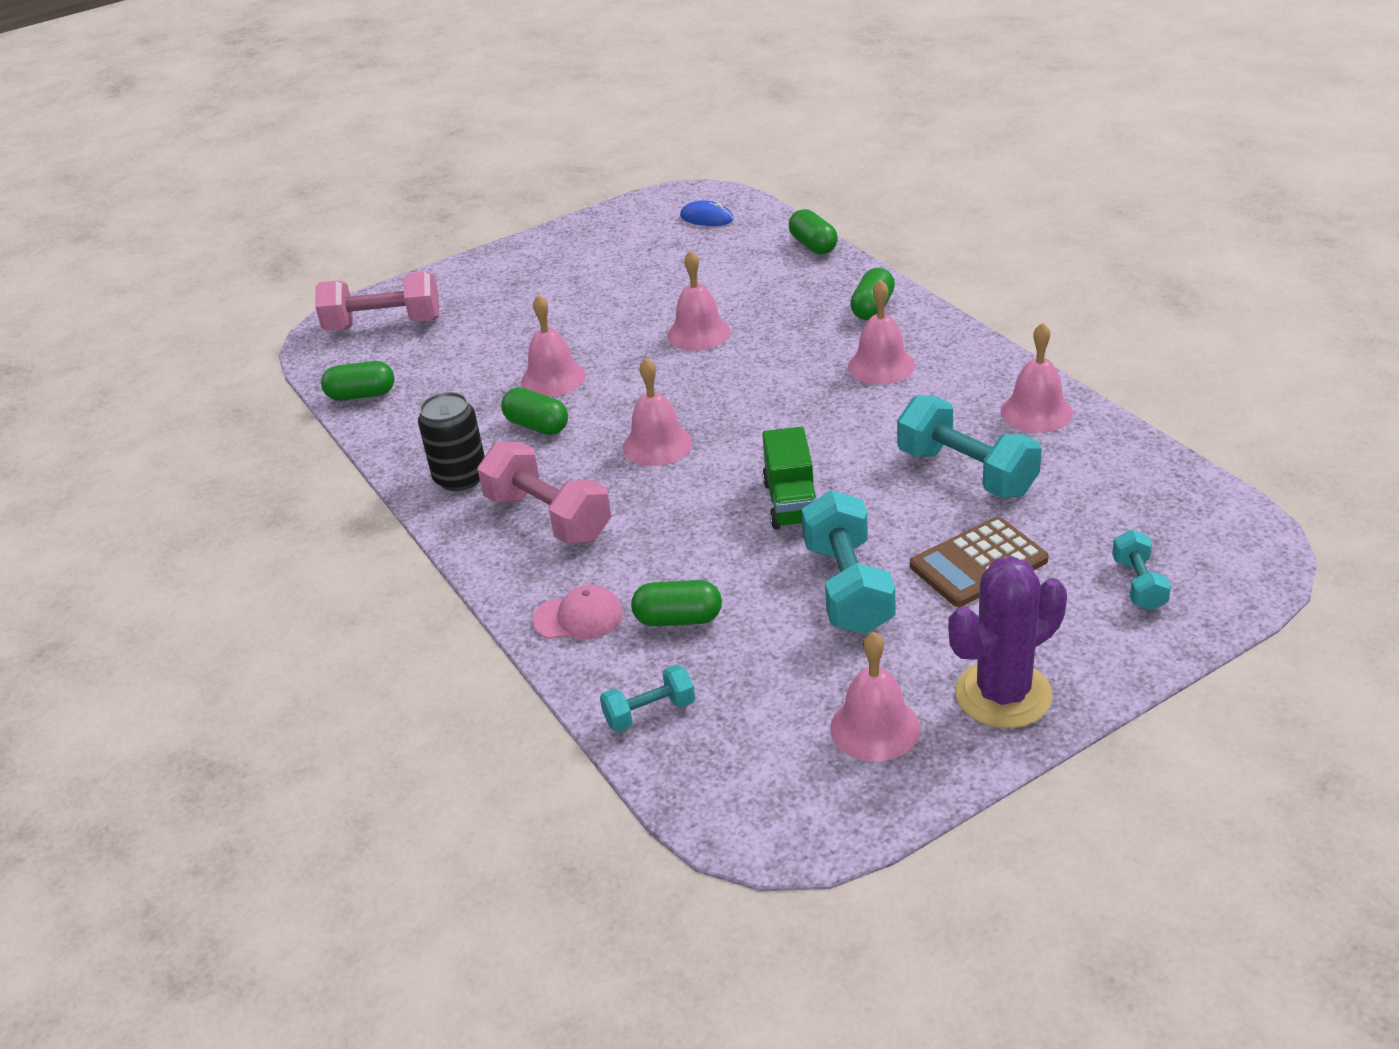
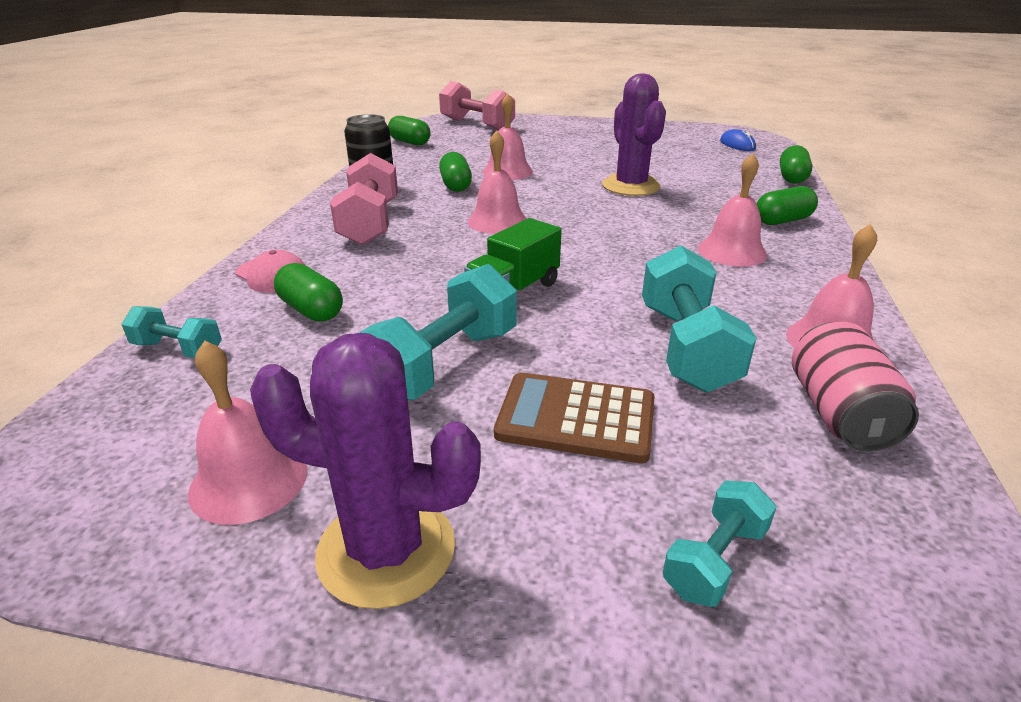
camera: 40 degrees right, 5 degrees down
(698, 333) = (630, 186): pink bell -> purple cactus
(1096, 463) = (839, 413): none -> pink can

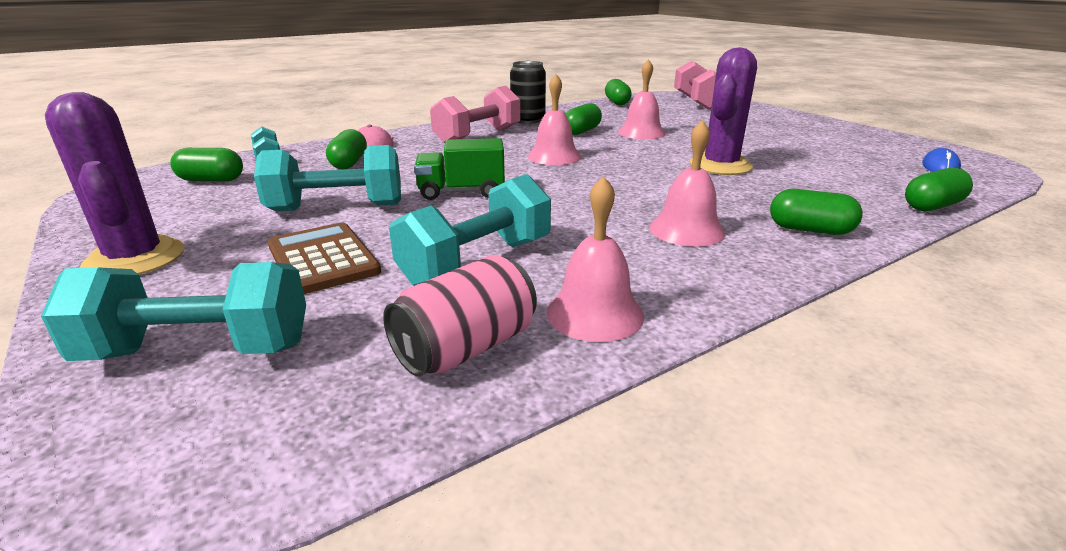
camera: 45 degrees right, 5 degrees down
(178, 414) = (211, 180): none -> green capsule
(249, 480) = (169, 212): pink bell -> none
(715, 560) = (199, 351): turquoise dumbbell -> turquoise dumbbell, size x1.84

